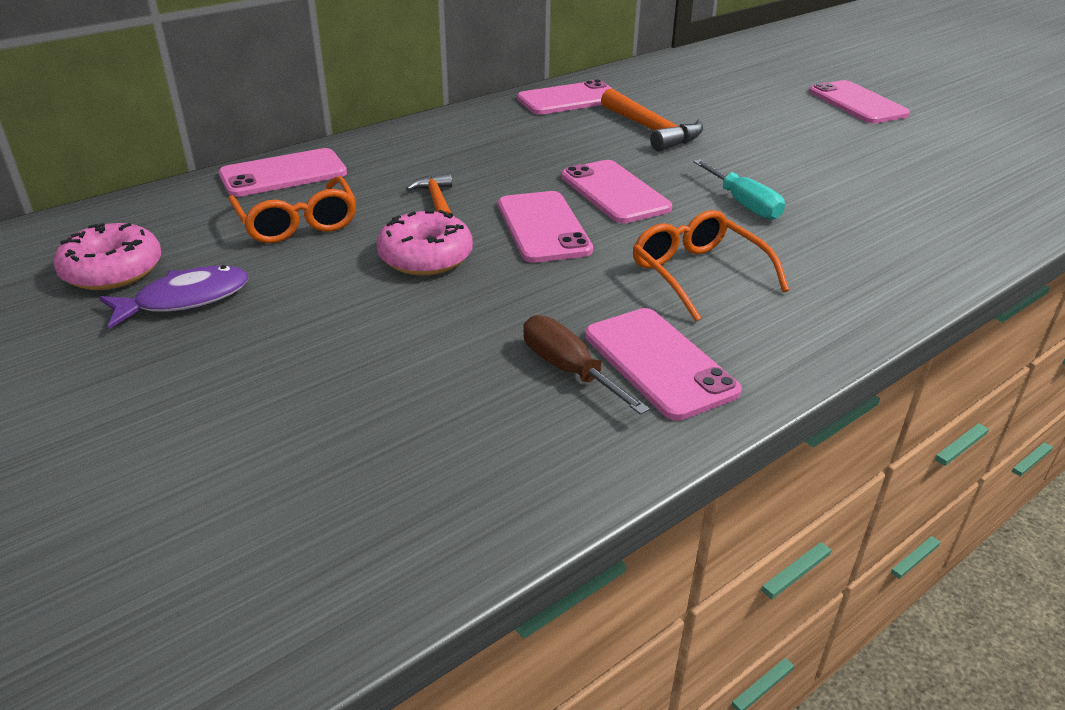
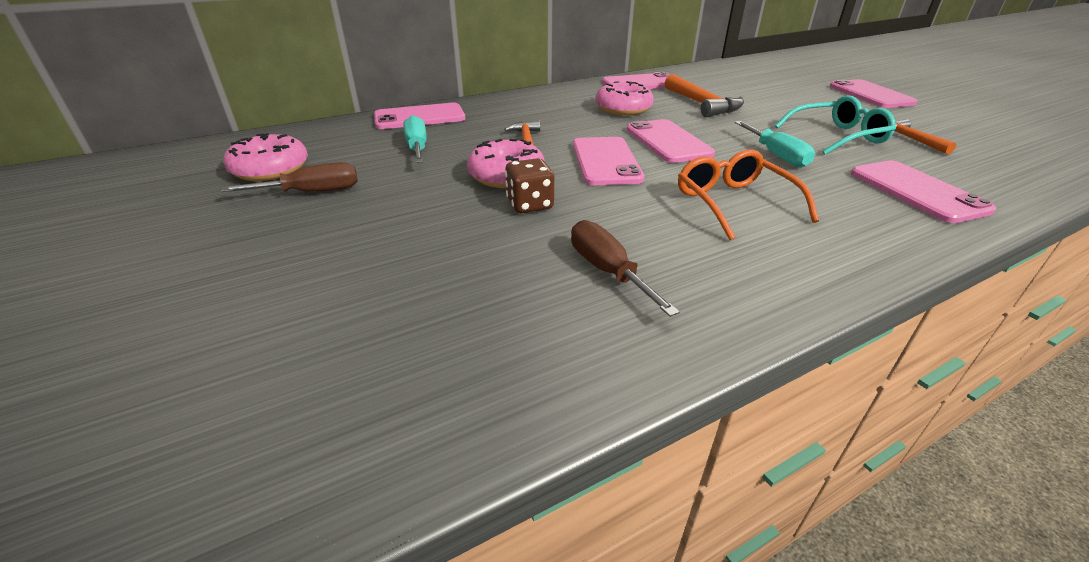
camera: 10 degrees right, 0 degrees up
(185, 300) = (312, 192): purple fish -> brown screwdriver
(297, 223) = (417, 147): orange glasses -> turquoise screwdriver
(464, 295) = (530, 205): none -> brown dice
(552, 144) = (623, 109): none -> pink donut
(659, 363) = (692, 272): pink phone -> pink phone (916, 191)
(815, 171) = (837, 136): none -> turquoise glasses
(897, 170) = (911, 139): none -> orange hammer

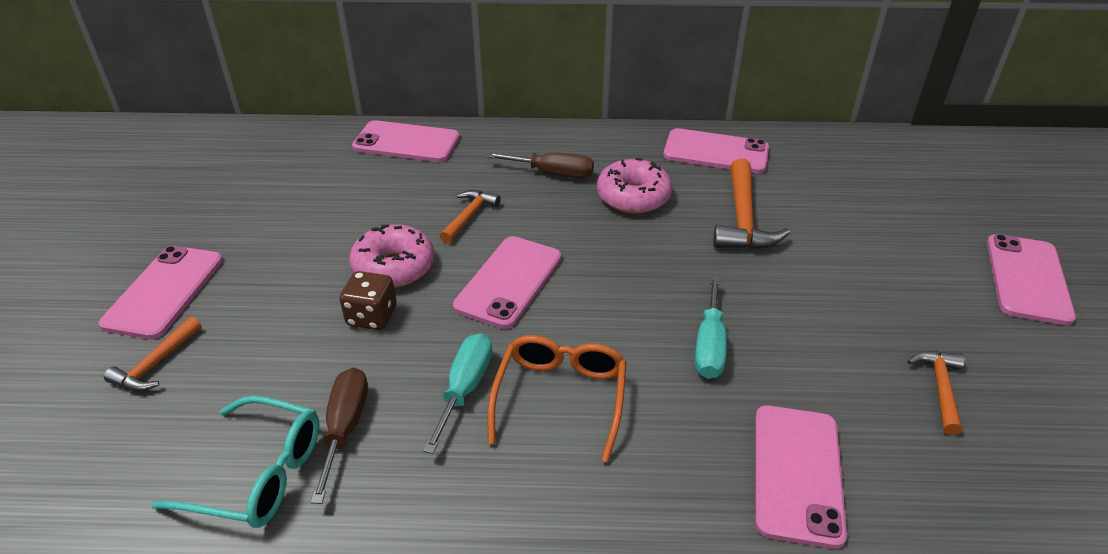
camera: 30 degrees right, 5 degrees up
(271, 169) = (220, 183): pink donut -> none
(312, 192) = (224, 227): brown screwdriver -> brown screwdriver (553, 173)
(358, 294) = (156, 364): none -> orange hammer
(417, 147) = (359, 193): turquoise screwdriver -> turquoise screwdriver (465, 388)
(667, 141) = (613, 274): pink phone -> pink phone (164, 291)
(837, 136) = (840, 344): turquoise glasses -> turquoise glasses (259, 474)

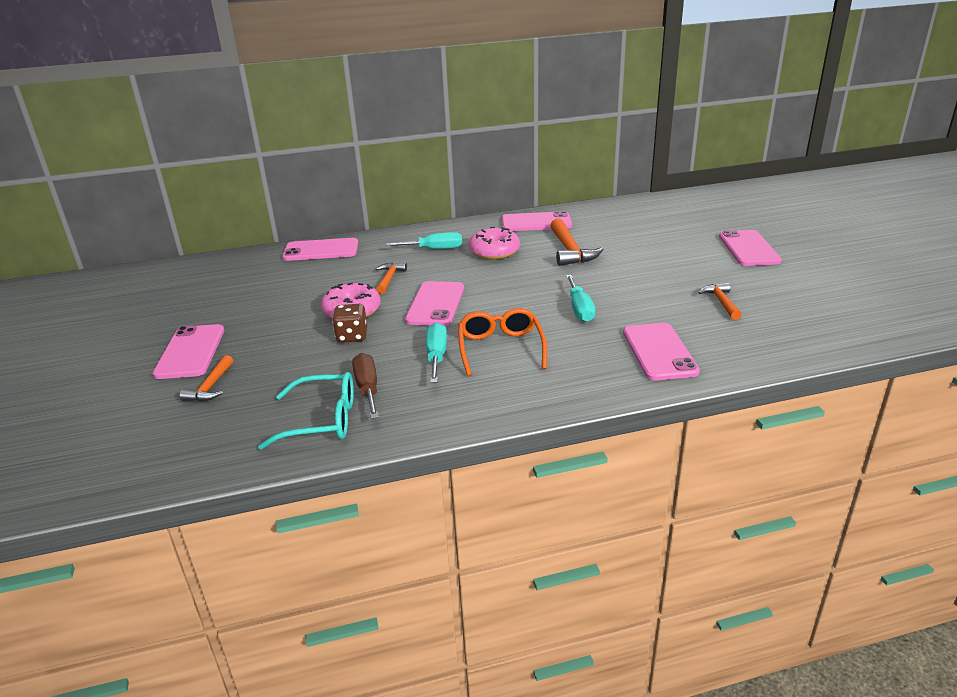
camera: 15 degrees left, 10 degrees down
(553, 173) = (434, 249): brown screwdriver -> turquoise screwdriver

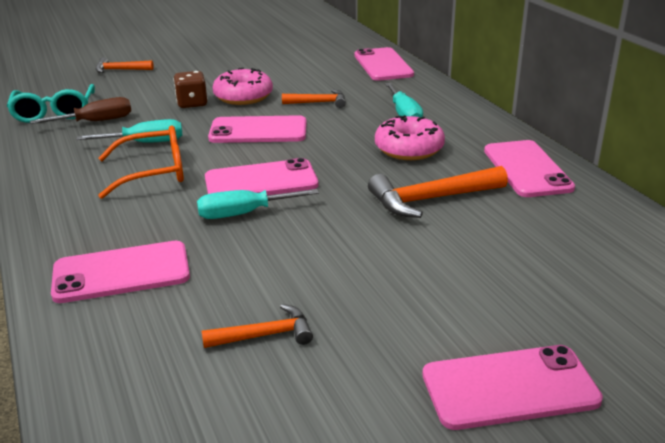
camera: 80 degrees right, 0 degrees up
(190, 352) = (176, 55): pink phone -> pink phone (261, 181)

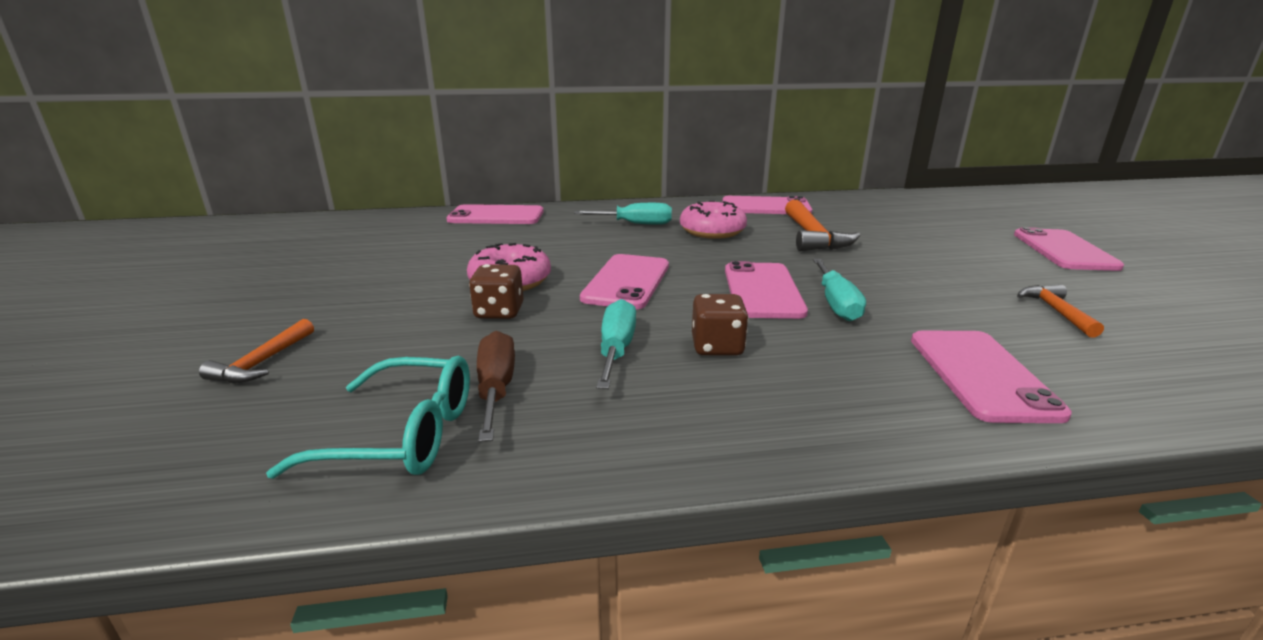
camera: 75 degrees left, 5 degrees down
(154, 172) = (717, 347): orange glasses -> brown dice
(318, 102) = (571, 249): orange hammer -> none

